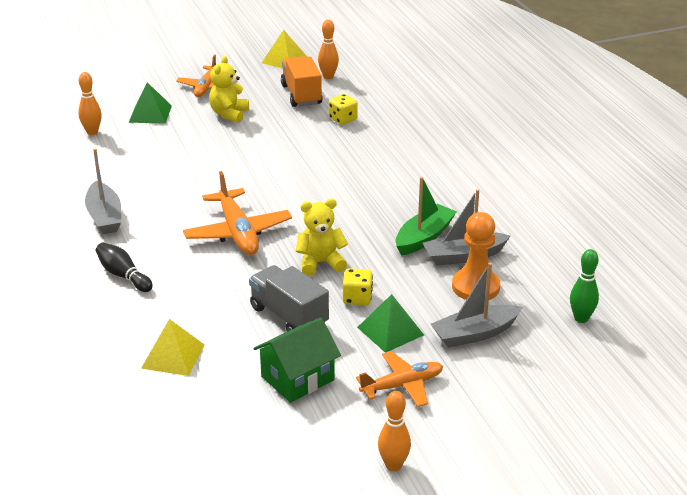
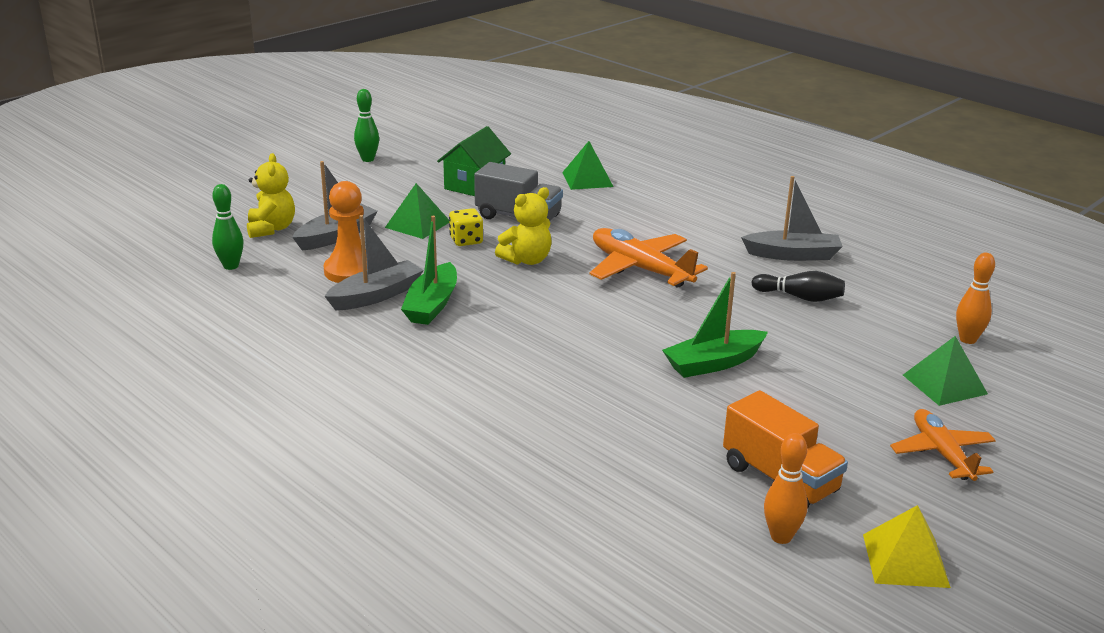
camera: 155 degrees right, 5 degrees down
(104, 217) = (793, 255): grey boat -> grey boat turned 135 degrees clockwise
(123, 275) = (701, 216): black bowling pin -> black bowling pin (800, 297)
(173, 356) = (587, 179): yellow pyramid -> green pyramid
(229, 114) = (840, 411): yellow teddy bear -> yellow teddy bear (271, 229)
(267, 153) = (713, 363): none -> green boat
(343, 119) = (667, 446): yellow dice -> none
(393, 465) = (368, 159): orange bowling pin -> green bowling pin
(402, 385) = (385, 195): orange plane -> none

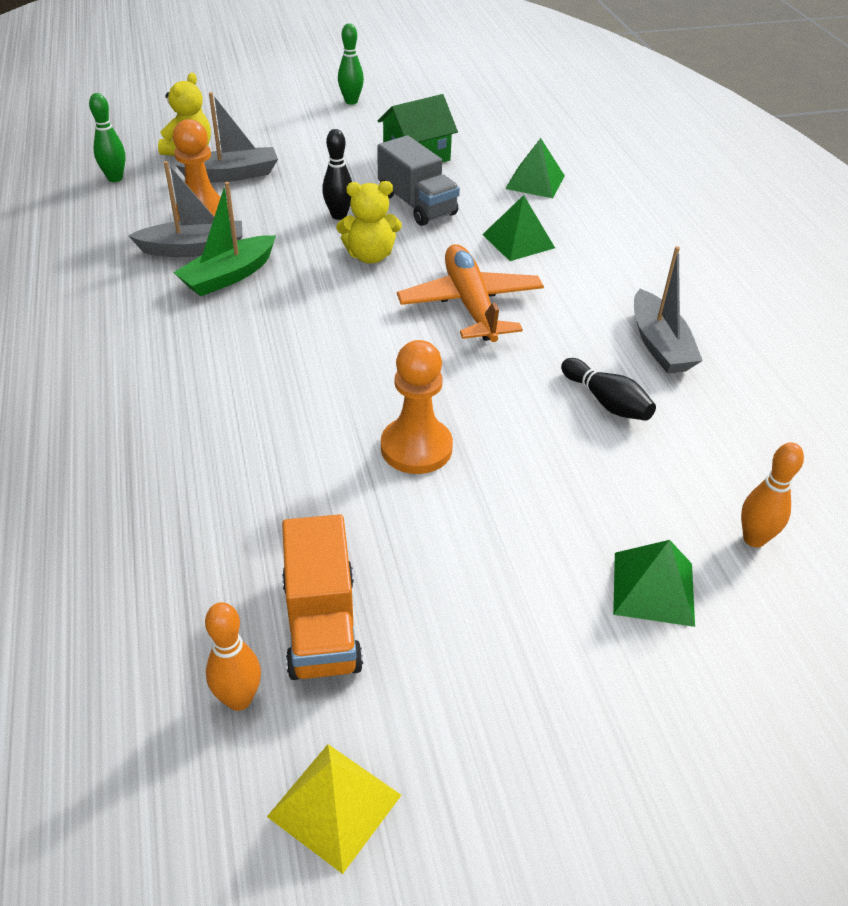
camera: 30 degrees right, 15 degrees up
(417, 224) = (315, 184): green pyramid -> green pyramid (518, 241)
(466, 240) = (339, 215): yellow dice -> black bowling pin
(713, 363) = (416, 448): green boat -> orange pawn
(793, 255) = (659, 345): grey boat -> grey boat turned 45 degrees clockwise
(941, 453) = (542, 682): orange plane -> none

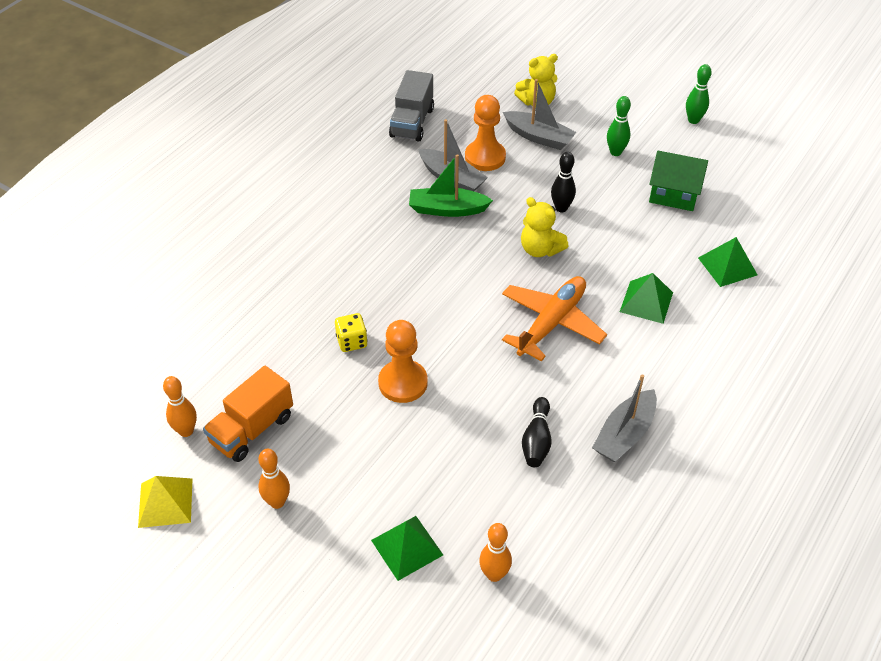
camera: 50 degrees right, 5 degrees up
(115, 178) = (471, 99): green bowling pin -> green bowling pin (615, 152)
(305, 451) = (352, 341): none -> yellow dice
(417, 205) = (620, 232): grey truck -> grey truck (412, 122)
(466, 671) = (277, 502): none -> orange bowling pin

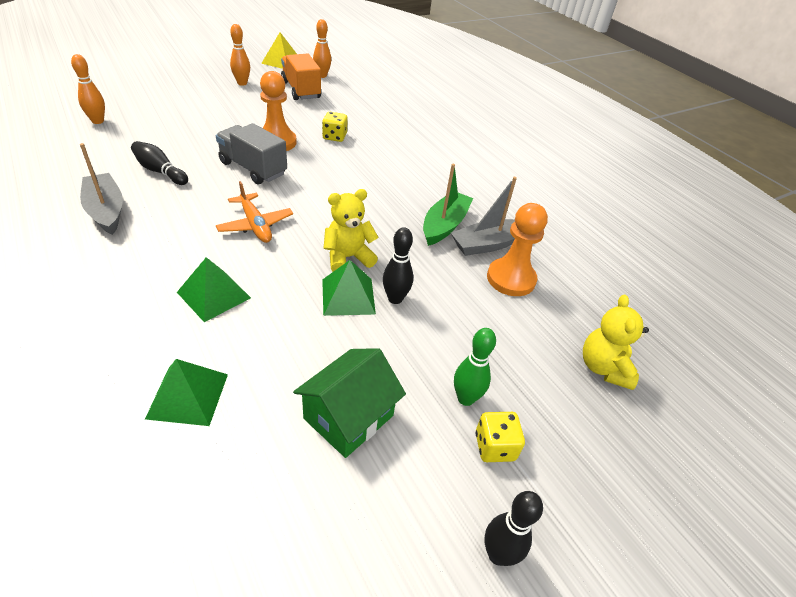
camera: 110 degrees right, 5 degrees down
(407, 547) = (158, 104): green pyramid -> green pyramid (348, 296)
(412, 122) = (591, 252): grey truck -> grey truck (253, 168)
(539, 137) = (529, 337): grey boat -> none
(551, 323) = (255, 225): orange plane -> orange plane, size x0.66
(637, 134) = (494, 447): none -> yellow dice
(693, 120) = (498, 554): green bowling pin -> black bowling pin

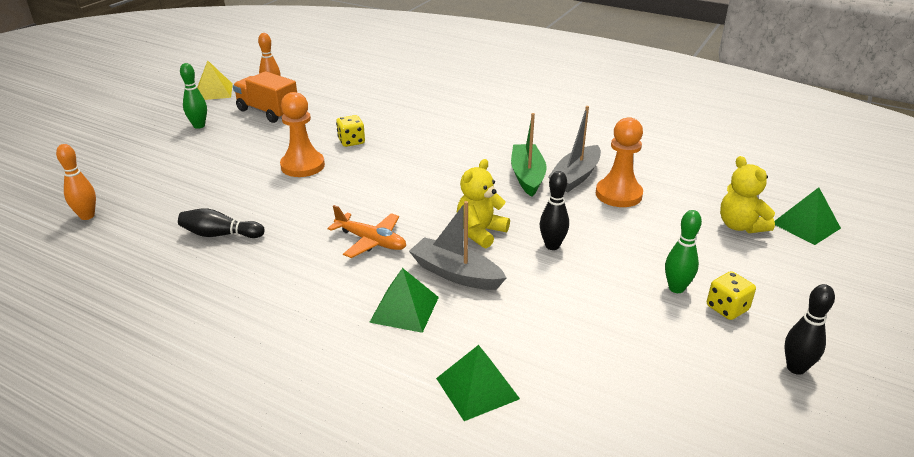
camera: 25 degrees left, 10 degrees down
(106, 210) = (211, 289): grey boat -> grey boat (455, 273)
(242, 83) = (199, 126): orange bowling pin -> green bowling pin
(253, 168) = (309, 197): grey truck -> none
(348, 296) = (514, 260): green pyramid -> green pyramid (806, 225)
(348, 417) = (613, 340): green house -> none

